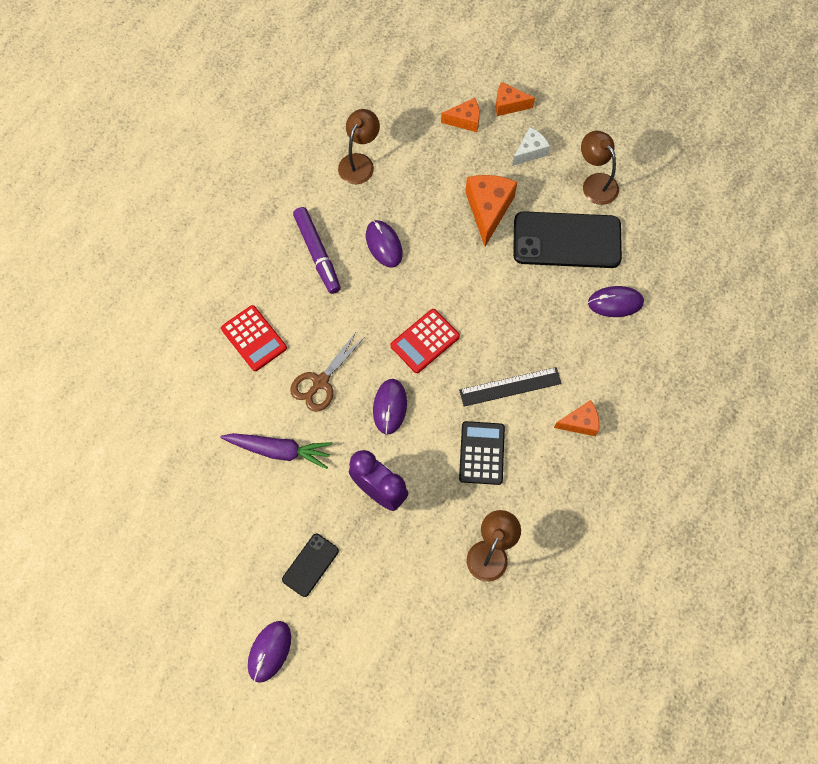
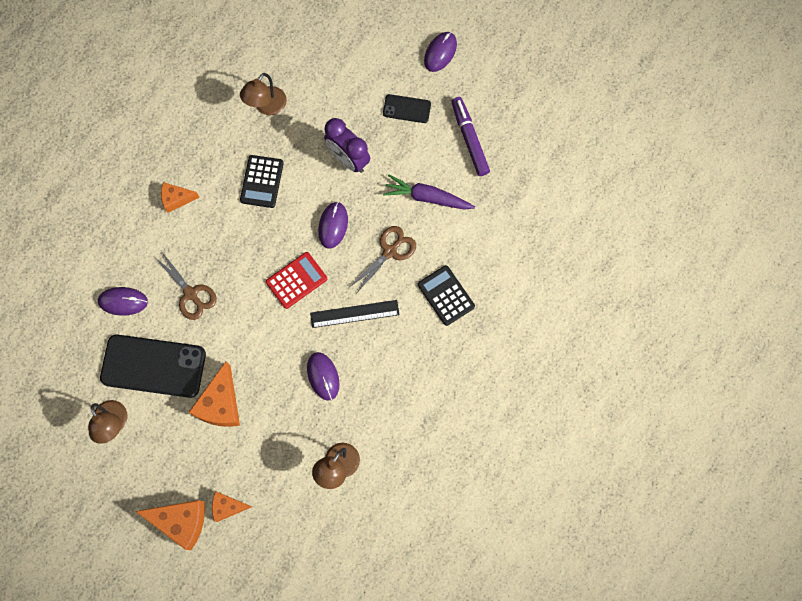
camera: 175 degrees left, 5 degrees up
(254, 338) = (446, 295): red calculator -> black calculator
(310, 565) = (407, 109): black phone -> black phone turned 60 degrees clockwise
(317, 253) = (385, 372): purple marker -> purple marker (469, 139)
(508, 105) = (181, 521): orange cheese -> orange cheese, size x1.66
(510, 387) = (229, 234): black ruler -> black ruler (354, 313)
(530, 151) = (169, 464): white cheese -> none
(541, 317) = (191, 294): none -> brown scissors

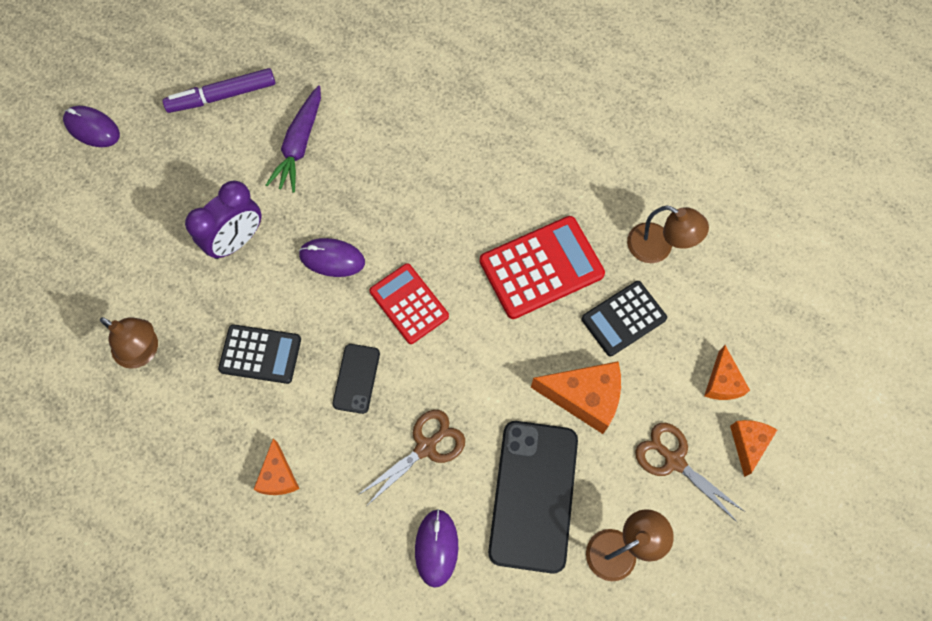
camera: 90 degrees left, 5 degrees down
(181, 521) = (748, 444): orange cheese -> orange cheese, size x0.60
(323, 376) = (541, 267): purple mouse -> red calculator
(354, 313) = (456, 230): black ruler -> none
(390, 251) = (372, 189): brown scissors -> brown scissors (674, 460)
(407, 109) = (170, 169): black phone -> black phone (356, 378)
(446, 295) = (433, 125): black calculator -> black calculator (623, 319)

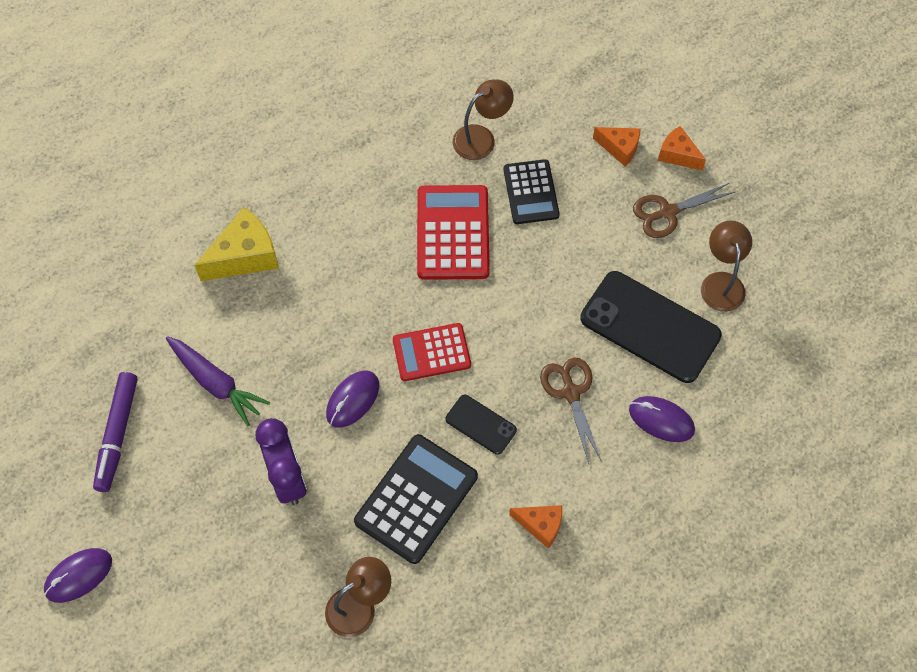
camera: 65 degrees left, 5 degrees down
(260, 354) = (416, 499): black calculator -> black calculator, size x1.51
(429, 110) = (245, 256): none -> yellow cheese
(584, 398) = (585, 252): orange cheese -> none

